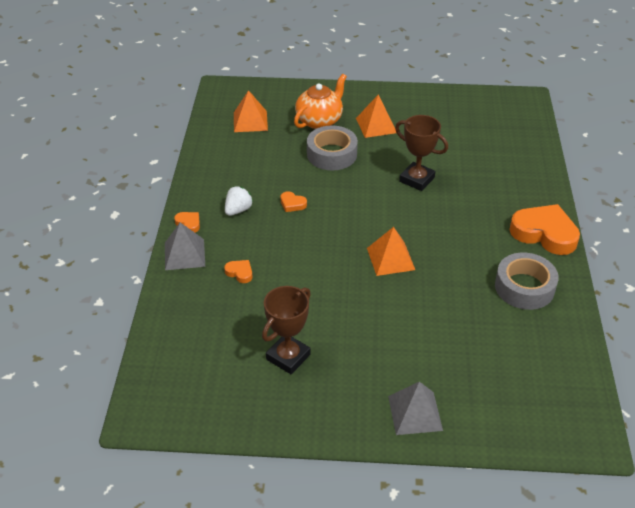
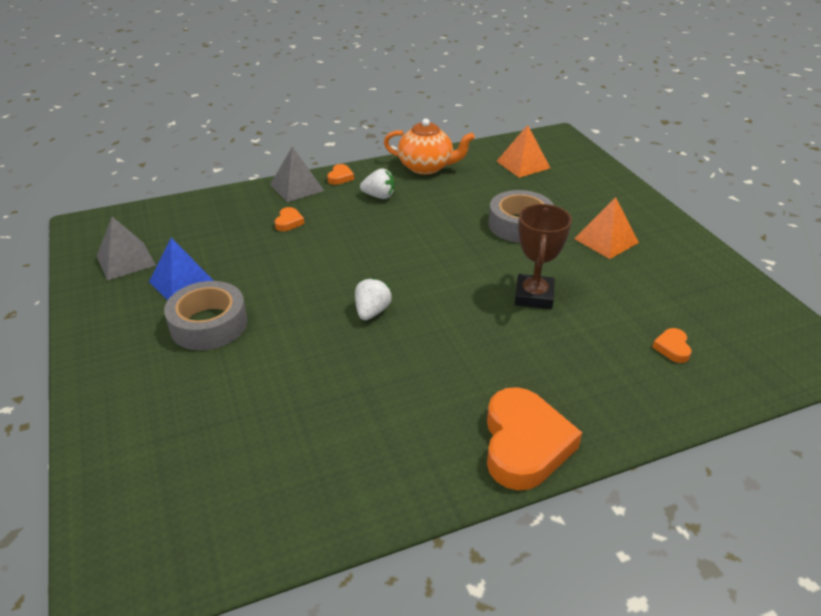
camera: 65 degrees right, 5 degrees down
(288, 357) = (182, 282): brown trophy -> blue pyramid
(292, 204) = (414, 223): orange heart -> orange heart (672, 348)
(319, 120) = (570, 202): orange teapot -> orange teapot (426, 167)
(390, 259) = (372, 312): orange pyramid -> white strawberry
(415, 413) = (124, 394): grey pyramid -> grey pyramid (126, 260)
(524, 287) = (392, 446): grey tape -> grey tape (209, 324)

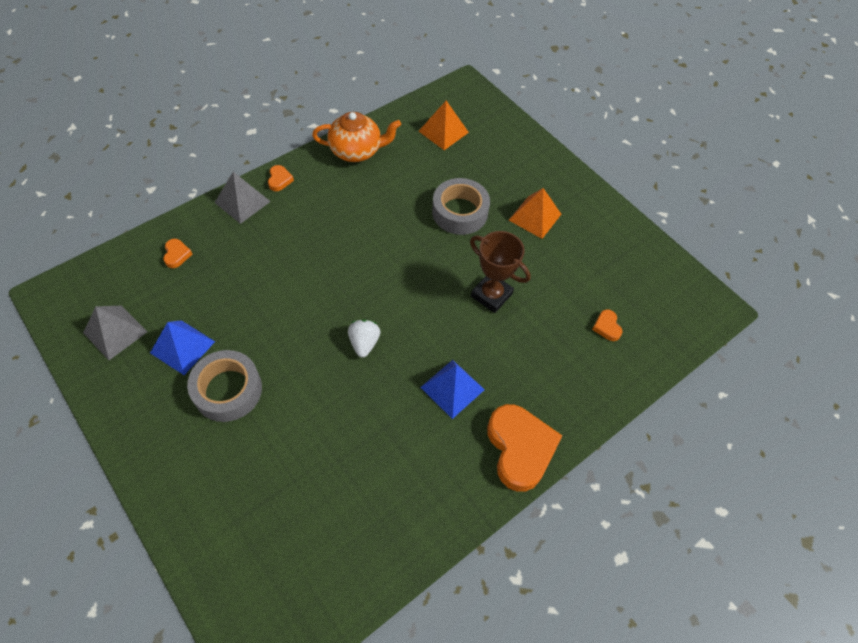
camera: 20 degrees left, 20 degrees up
(289, 222) = (252, 250): orange heart -> orange heart (177, 255)
(379, 196) = (325, 199): white strawberry -> none
(458, 369) = (452, 388): none -> blue pyramid
(534, 296) = (491, 295): brown trophy -> brown trophy turned 45 degrees counterclockwise

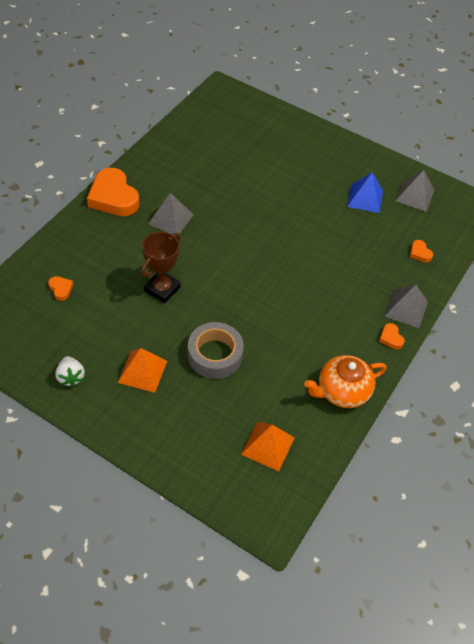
camera: 160 degrees right, 5 degrees down
(228, 390) = (318, 183): grey tape -> none
(364, 343) = (245, 231): white strawberry -> white strawberry (71, 377)
(452, 388) = (170, 219): blue pyramid -> grey pyramid
(491, 295) = (162, 289): brown trophy -> brown trophy turned 75 degrees counterclockwise

